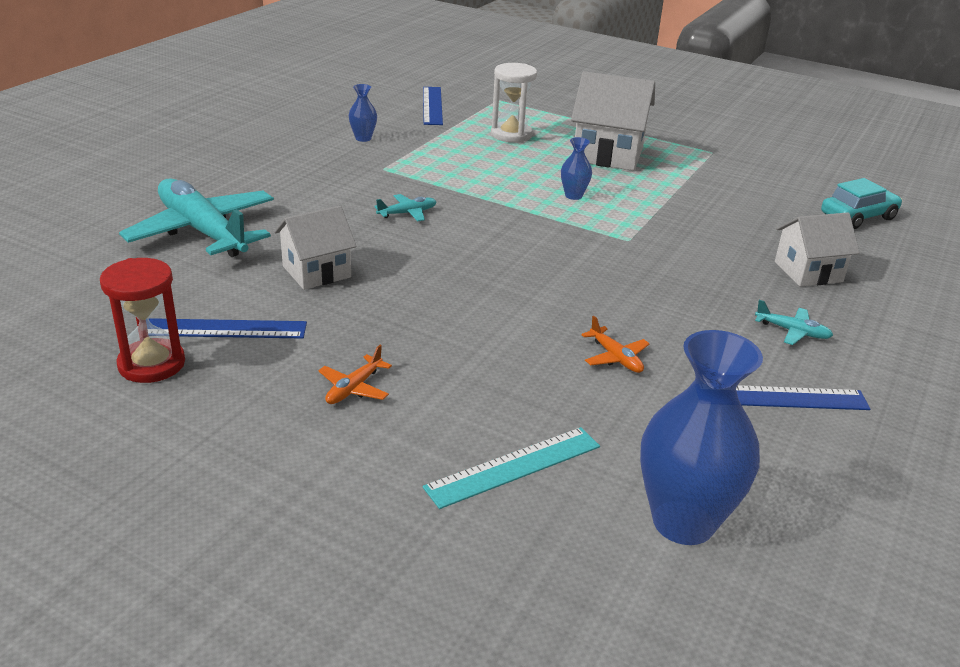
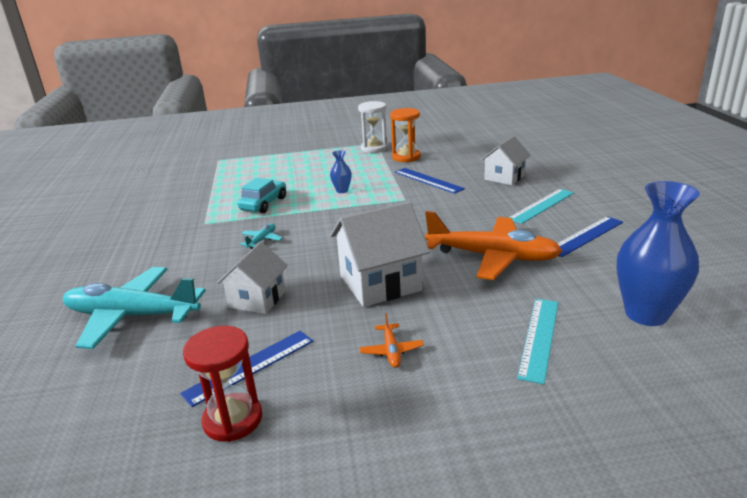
camera: 35 degrees left, 5 degrees down
(363, 138) = (163, 212): blue vase -> none
(432, 105) = (181, 177): blue ruler -> blue ruler (428, 180)
(511, 135) = (256, 174): white hourglass -> white hourglass (374, 148)
(608, 154) = (326, 164): white house -> white house (380, 283)
(615, 357) = (492, 257): orange plane -> orange plane, size x2.46
(720, 187) = (406, 157): none -> orange hourglass
(792, 331) = (541, 205): turquoise plane -> turquoise ruler
(858, 217) = (484, 146): turquoise car -> turquoise car (263, 204)

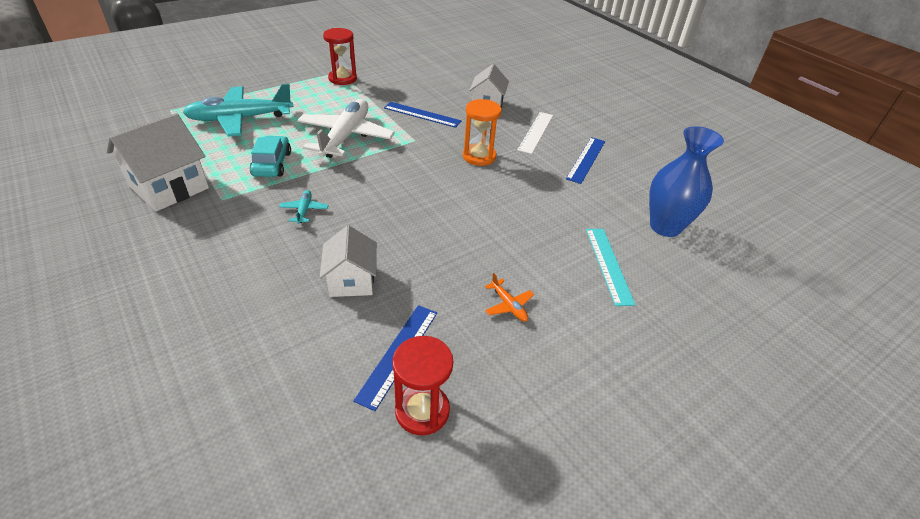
camera: 30 degrees left, 15 degrees up
(132, 316) = (229, 331): turquoise plane -> turquoise plane (240, 119)
(342, 190) = (345, 137): blue vase -> white plane
(374, 148) = (342, 79): white hourglass -> red hourglass
(380, 283) = (454, 238): white house -> white house (169, 187)
(406, 157) = (382, 88): orange hourglass -> orange hourglass (479, 156)
(492, 257) = (529, 193): orange plane -> none
(541, 205) = (536, 132): turquoise ruler -> white ruler

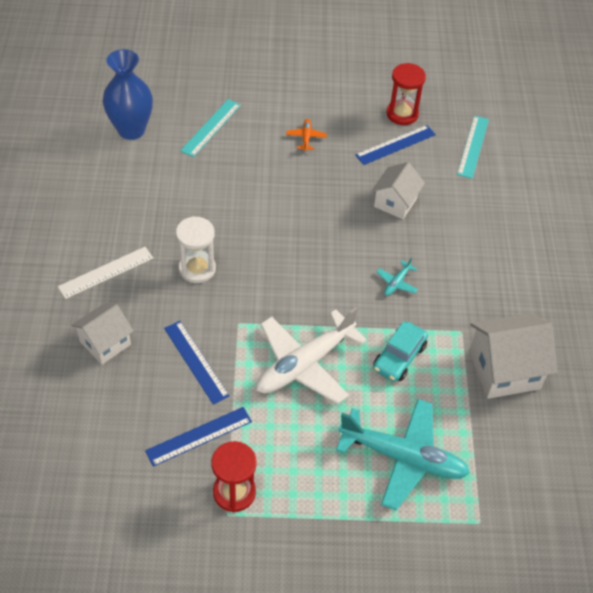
camera: 145 degrees left, 10 degrees up
(286, 413) = (473, 146): none -> turquoise ruler
(479, 156) = (197, 269): orange hourglass -> white hourglass
(586, 159) = (103, 215): blue ruler -> blue ruler (199, 436)

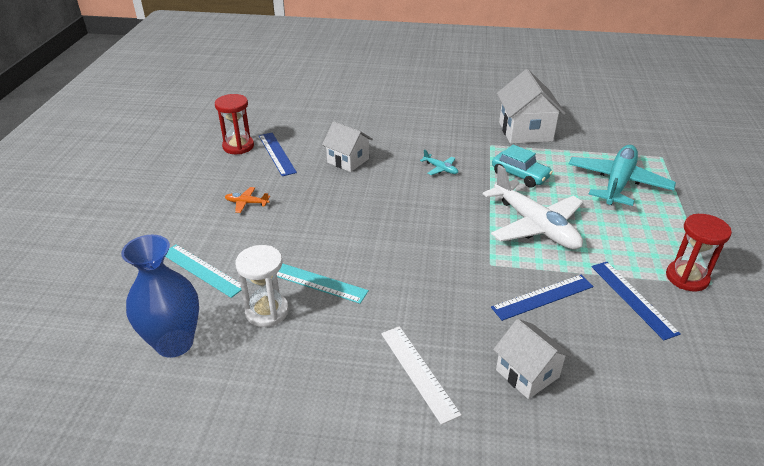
camera: 80 degrees left, 15 degrees down
(197, 269) = (417, 291): white hourglass -> white hourglass (267, 311)
(473, 146) = (293, 118): turquoise ruler -> turquoise ruler (316, 282)

